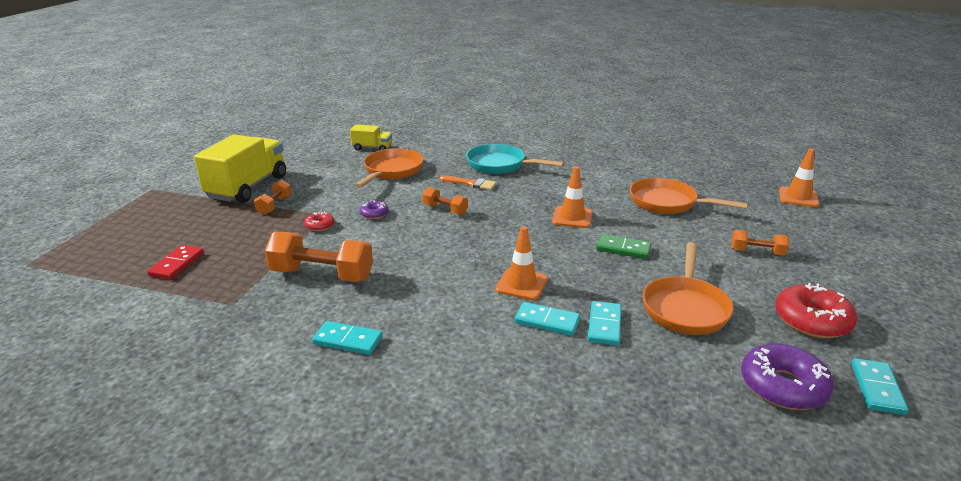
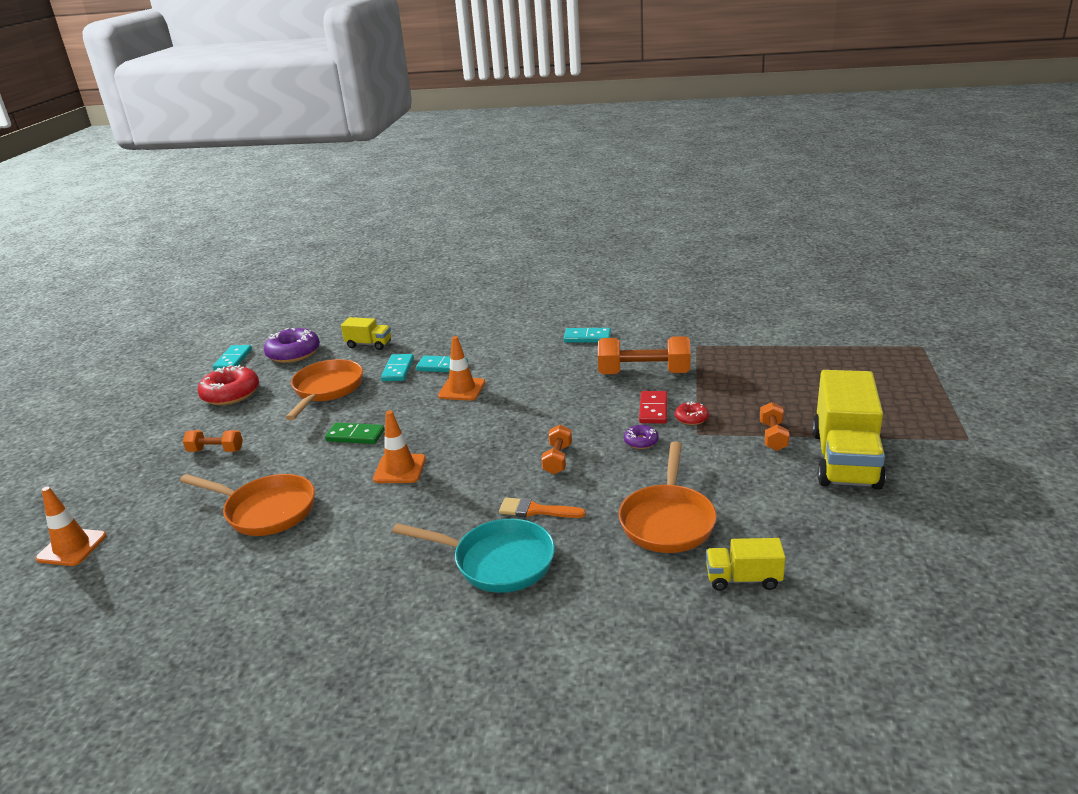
camera: 175 degrees right, 0 degrees up
(177, 264) = (786, 364): red domino -> red domino (653, 409)
(445, 210) = (557, 459): orange dumbbell -> orange dumbbell turned 75 degrees clockwise
(666, 385) = (369, 344): none -> yellow truck

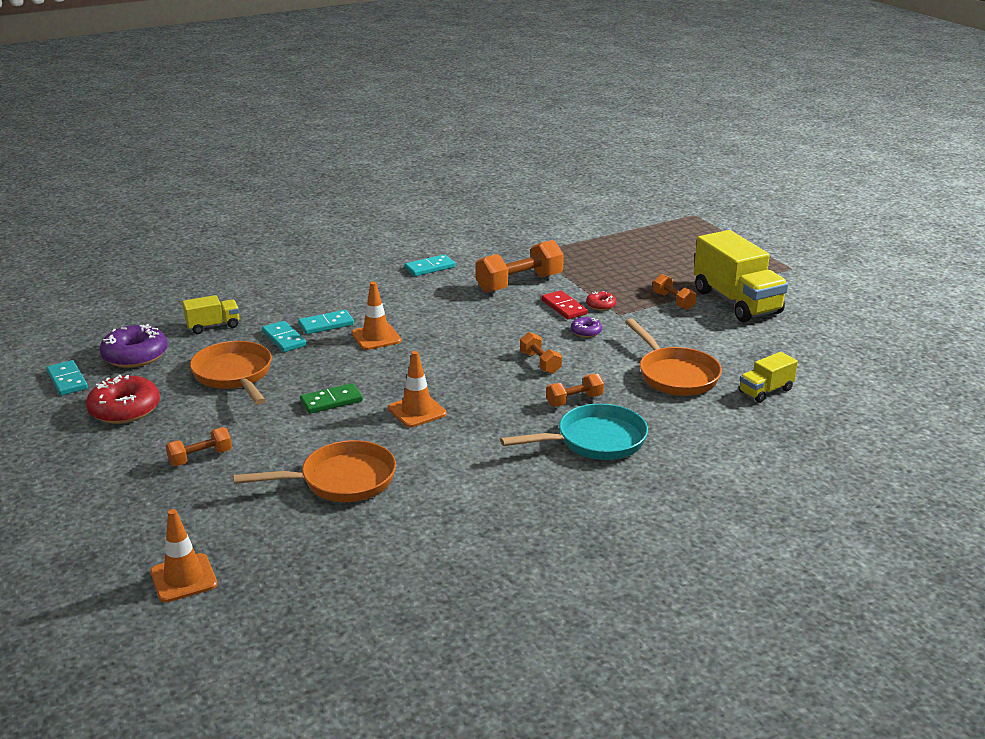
camera: 40 degrees left, 0 degrees up
(536, 510) = (574, 400): orange brush -> orange dumbbell

